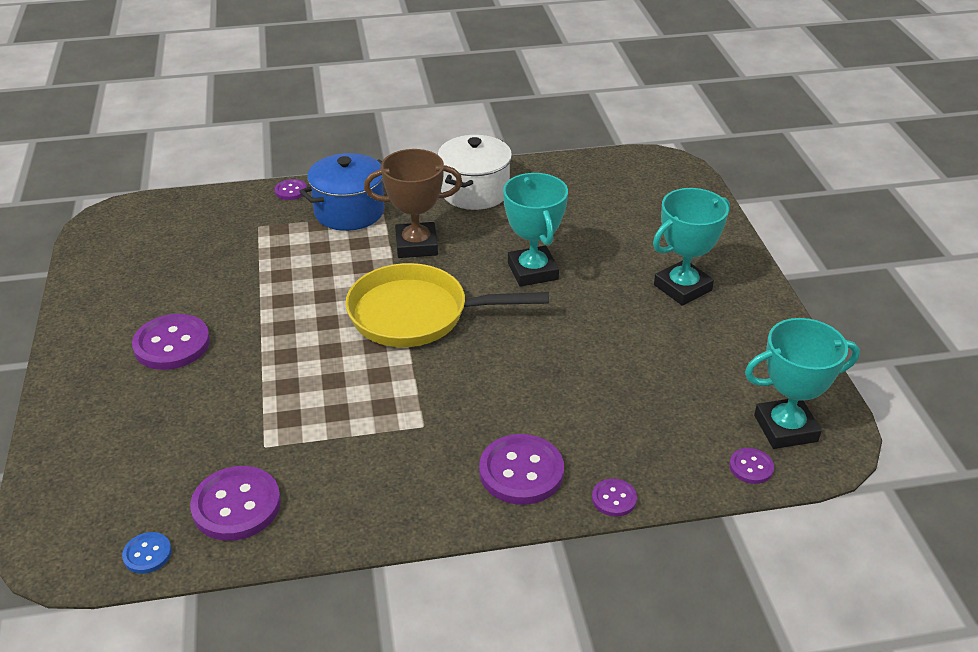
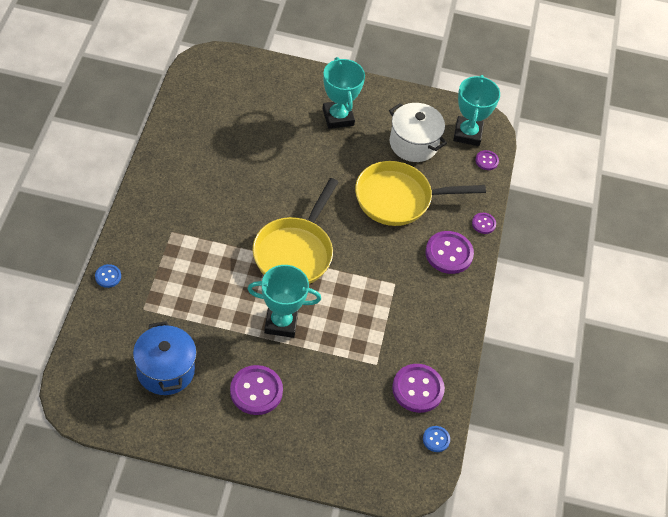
camera: 75 degrees left, 15 degrees up
(291, 191) = (108, 276): purple button -> blue button
(349, 212) = (158, 250): blue pot -> blue pot (165, 370)
(416, 245) = (221, 226): brown trophy -> none
(475, 192) = (177, 172): white pot -> white pot (413, 143)
(532, 271) = (283, 178): turquoise trophy -> turquoise trophy (281, 323)
(586, 386) = (399, 198): none -> yellow pan

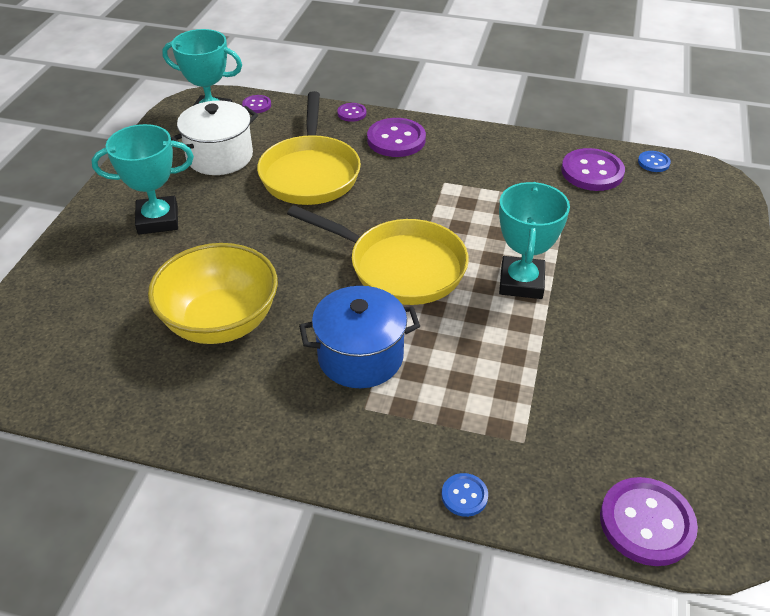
camera: 80 degrees left, 10 degrees down
(165, 370) = (632, 409): blue pot -> blue pot (360, 357)
(242, 159) = (220, 322): none -> yellow bowl
(256, 391) = (637, 308): purple button -> purple button (646, 523)

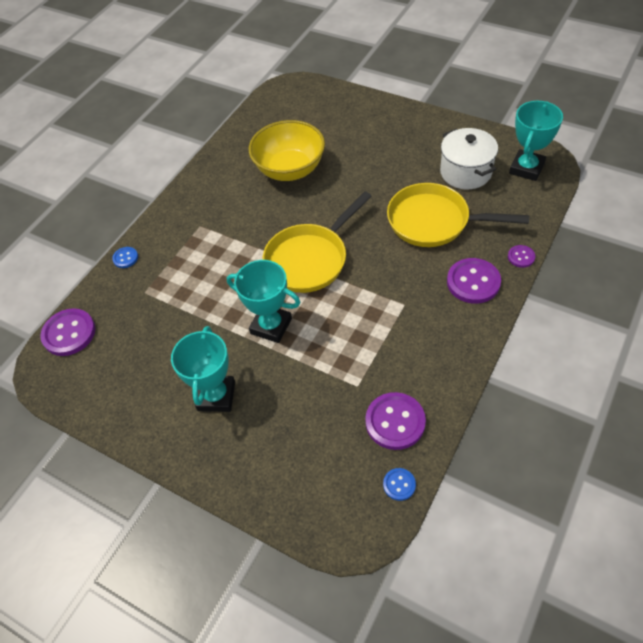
camera: 110 degrees right, 10 degrees up
(158, 220) = (395, 142): turquoise trophy -> turquoise trophy (216, 396)
(256, 105) = (541, 196): purple button -> none
(360, 357) = (237, 228): blue pot -> none

